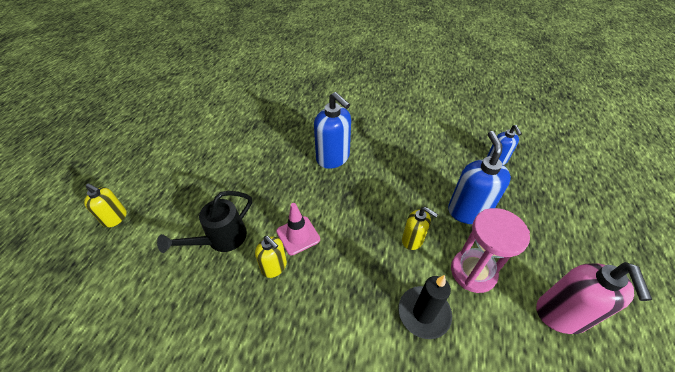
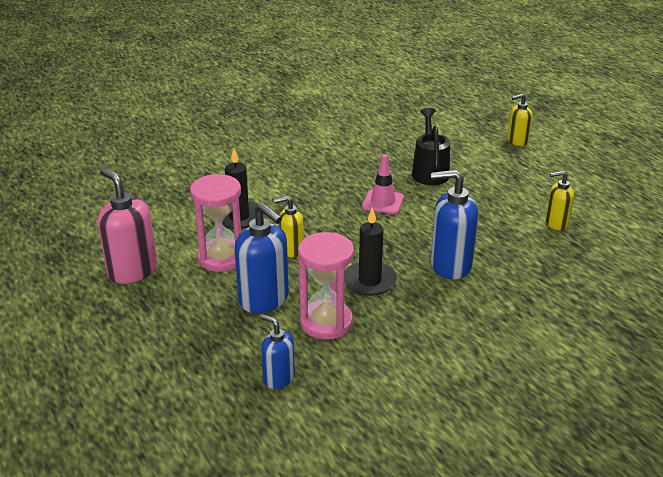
camera: 135 degrees right, 15 degrees down
(274, 267) = (370, 181): yellow soap dispenser -> yellow soap dispenser (556, 223)
(389, 179) = (369, 281): none -> black candle
(443, 172) = (326, 322): none -> pink hourglass

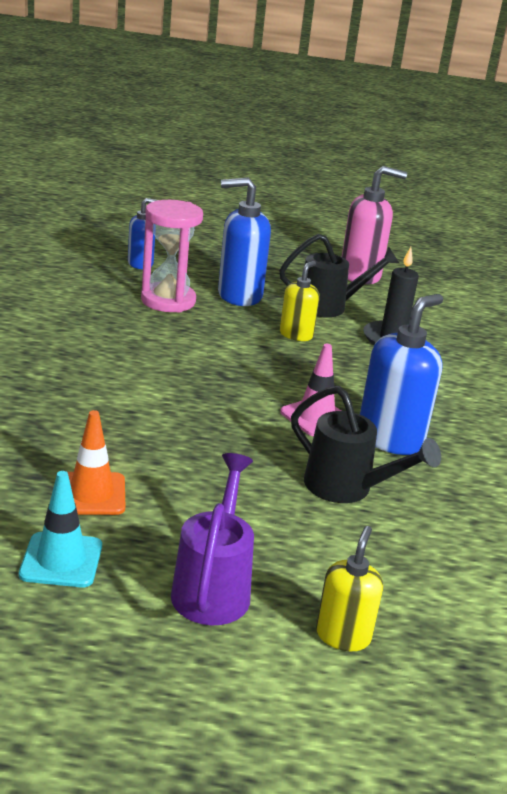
camera: 125 degrees right, 5 degrees down
(221, 258) = (329, 307): pink hourglass -> black watering can
(369, 281) = (188, 340): black candle -> none
(450, 265) = (141, 384): blue soap dispenser -> blue soap dispenser (390, 438)
(545, 171) = (213, 587): none -> purple watering can
(556, 223) = (91, 494): yellow soap dispenser -> orange traffic cone
(599, 206) = (61, 560): none -> turquoise traffic cone

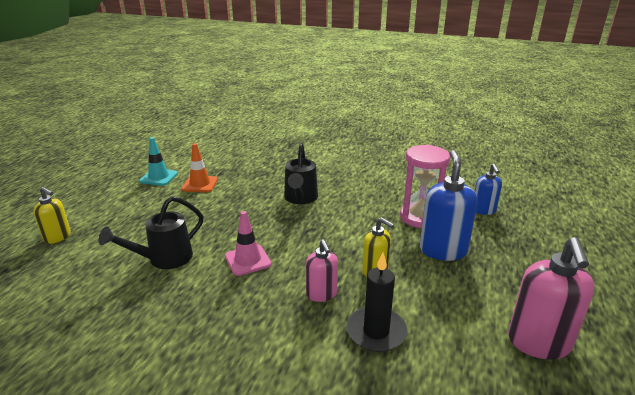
camera: 105 degrees right, 0 degrees up
(213, 587) = (116, 208): purple watering can -> none
(329, 307) = (440, 300): black watering can -> black watering can (300, 198)
(354, 366) = (321, 294): none -> pink soap dispenser
(390, 438) = (210, 290): blue soap dispenser -> none

